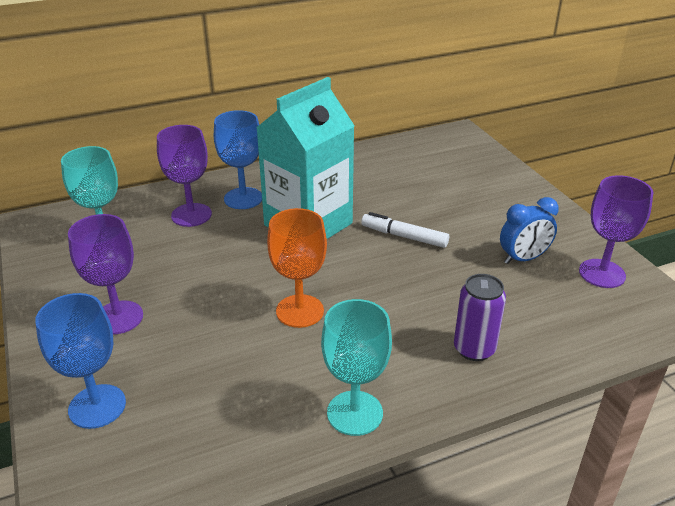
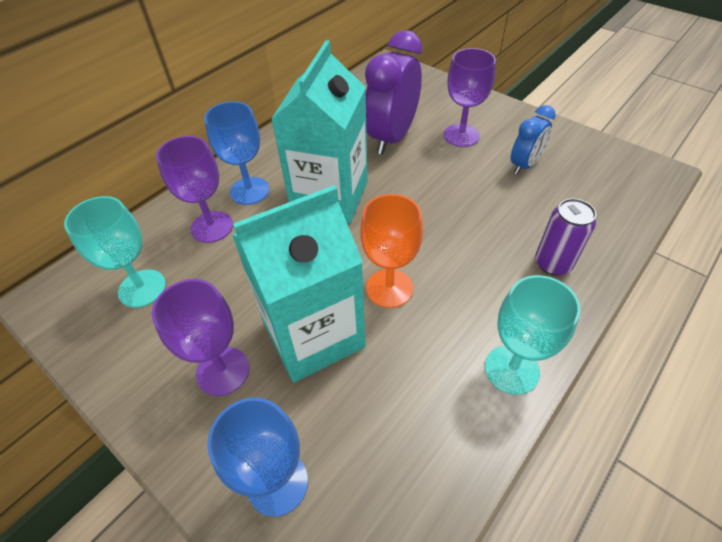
camera: 25 degrees left, 15 degrees up
(207, 320) = (313, 334): none -> turquoise carton
(404, 236) = (419, 178): white marker -> none
(407, 195) = (392, 138): none -> purple clock
(602, 273) = (587, 157): purple goblet -> purple goblet (461, 135)

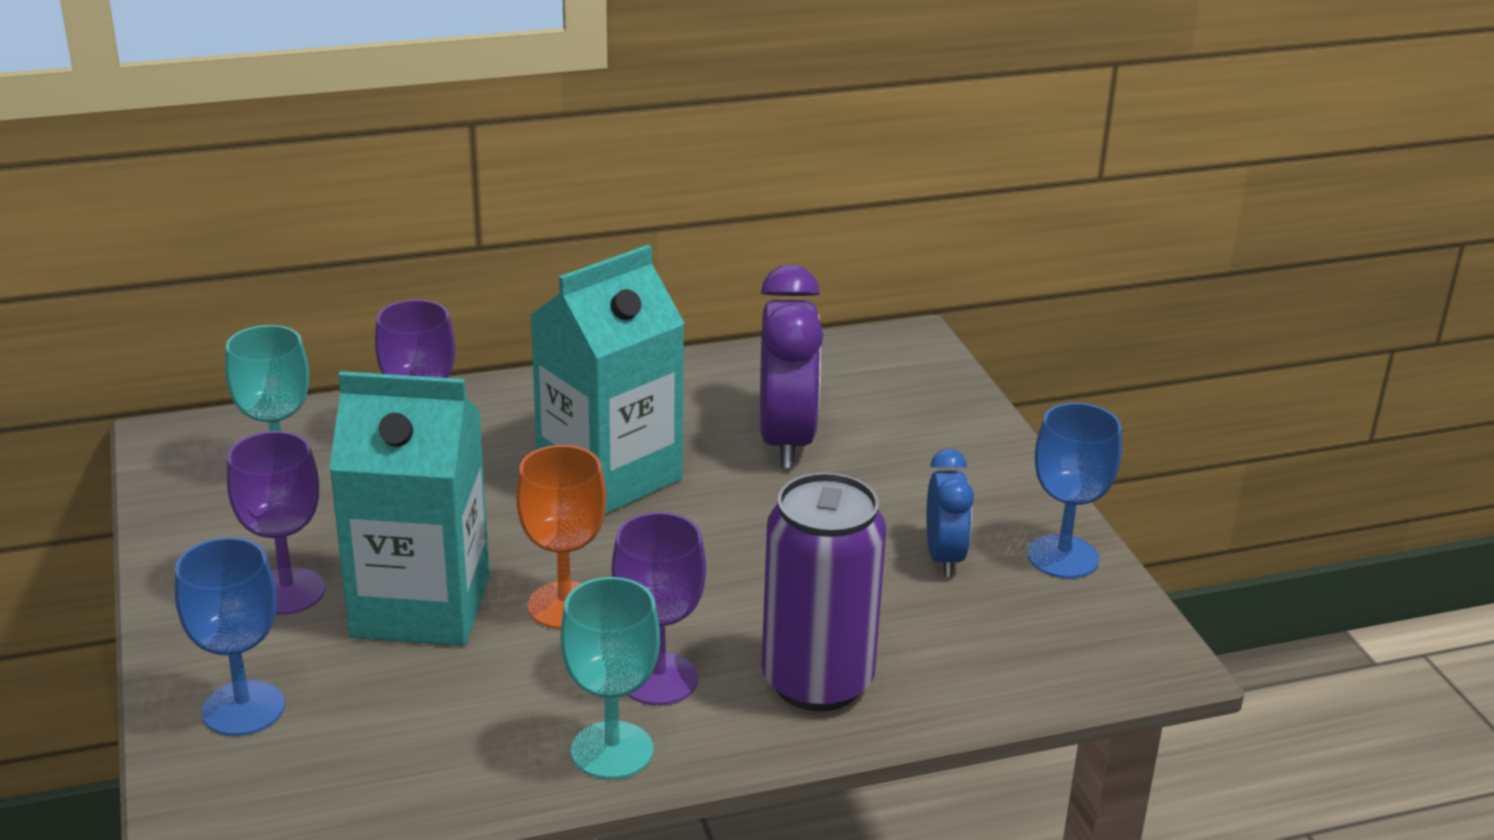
camera: 30 degrees right, 20 degrees down
(249, 191) = (512, 425): blue goblet -> blue goblet (1063, 557)
(392, 138) = (786, 441): purple clock -> purple clock turned 120 degrees clockwise
(461, 135) = (898, 481): purple goblet -> purple goblet (658, 679)
(524, 165) = (944, 558): blue clock -> blue clock turned 75 degrees counterclockwise
(553, 263) = (817, 682): purple can -> purple can, size x1.73

